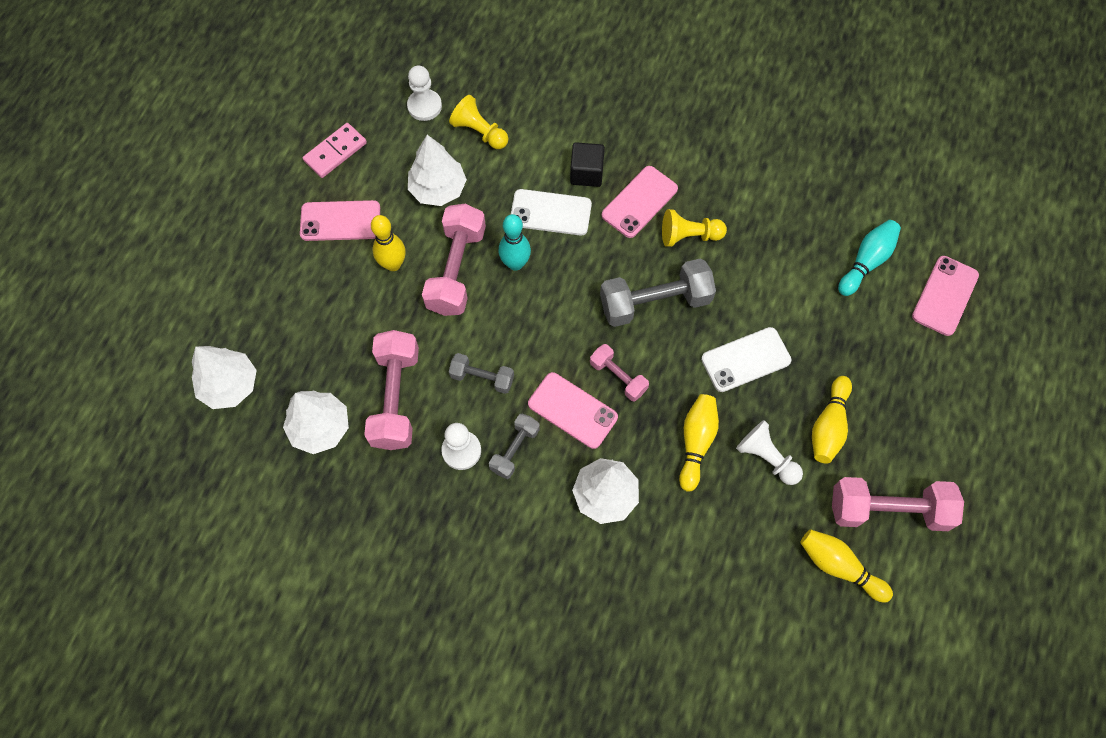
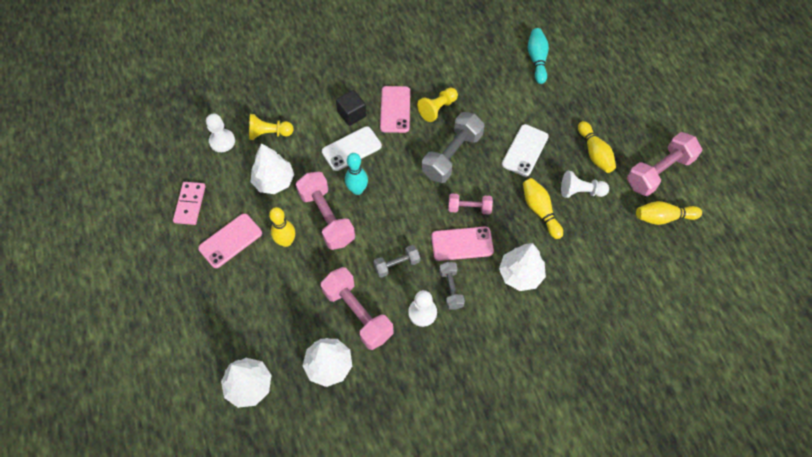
camera: 40 degrees left, 5 degrees down
(945, 296) = (588, 50): pink phone -> none

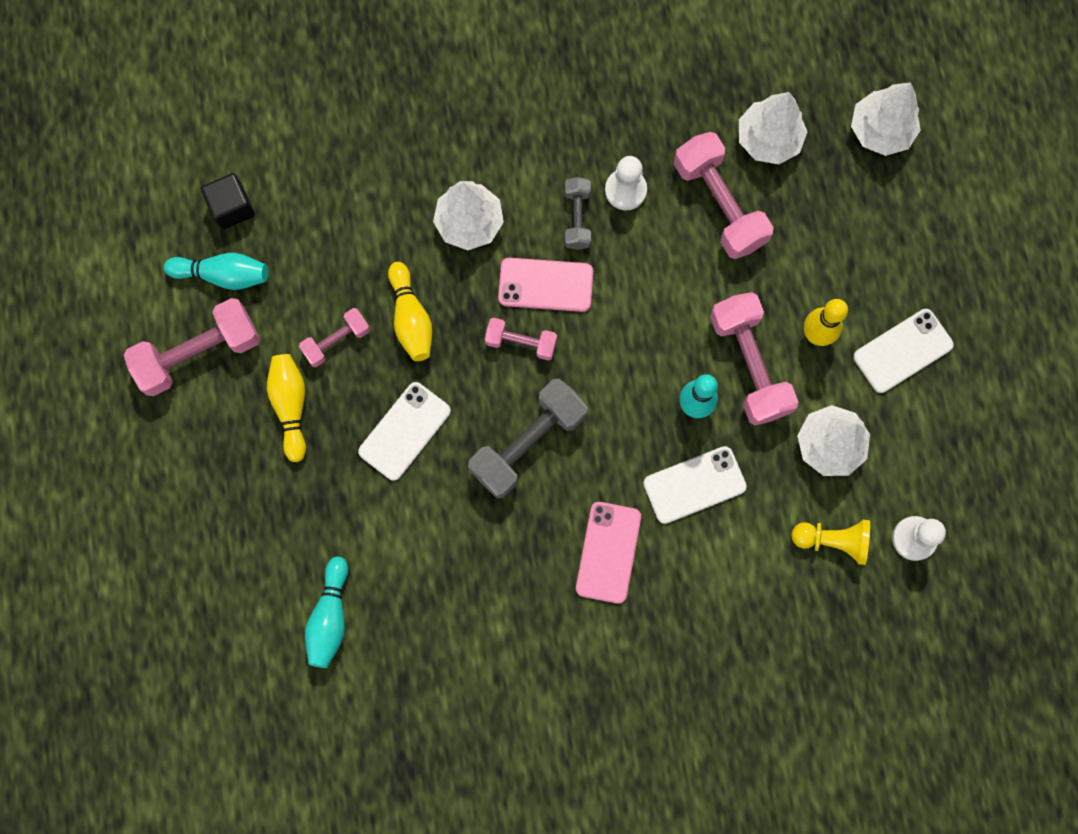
camera: 170 degrees left, 15 degrees up
(190, 204) = (967, 426): pink domino -> none
(230, 240) = (902, 351): pink phone -> white phone
(352, 114) = (685, 555): black cube -> black cube (232, 208)
(397, 264) = (651, 269): grey dumbbell -> none
(437, 109) = (534, 541): yellow pawn -> none
(580, 191) = (336, 341): white pawn -> pink dumbbell
(663, 217) = (223, 275): yellow bowling pin -> turquoise bowling pin

